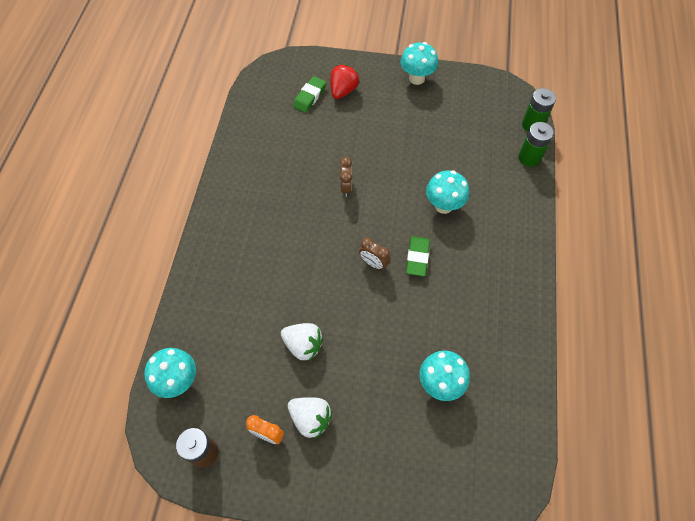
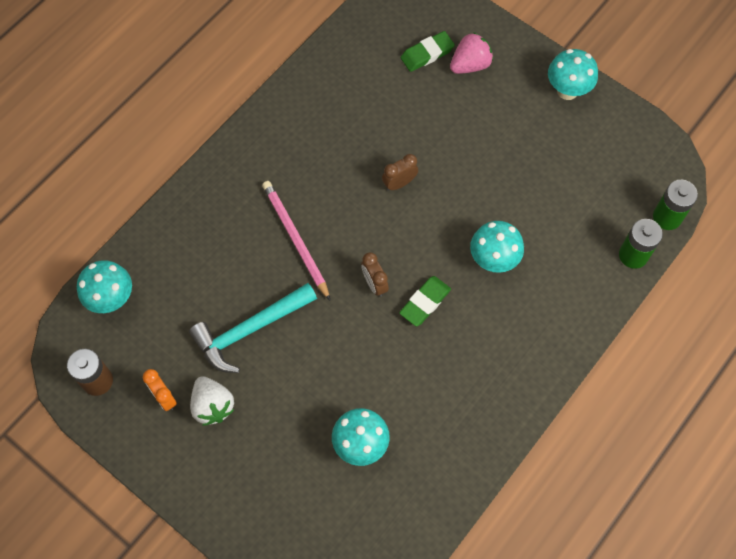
camera: 30 degrees right, 5 degrees up
(296, 262) = (295, 239): none -> pink pencil
(303, 345) = (249, 330): white strawberry -> turquoise hammer
(343, 91) = (470, 65): red strawberry -> pink strawberry
(346, 187) = (399, 183): brown clock -> brown clock turned 150 degrees counterclockwise

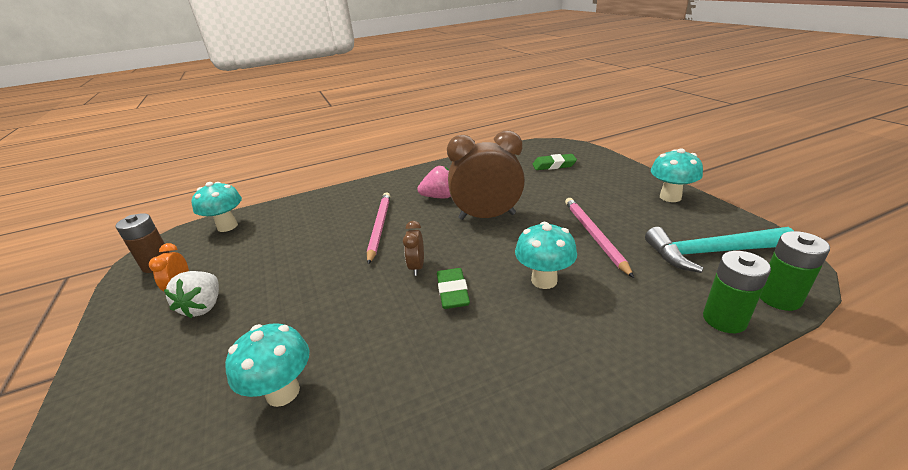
camera: 30 degrees right, 35 degrees down
(249, 330) = (290, 267): turquoise hammer -> turquoise hammer (710, 253)
(399, 183) = (487, 216): brown clock -> brown clock, size x2.17
(425, 302) = (452, 292): green eraser -> green eraser turned 75 degrees counterclockwise
(470, 65) = (585, 174): pink strawberry -> pink strawberry (439, 197)
(514, 182) = (594, 236): none -> pink pencil

